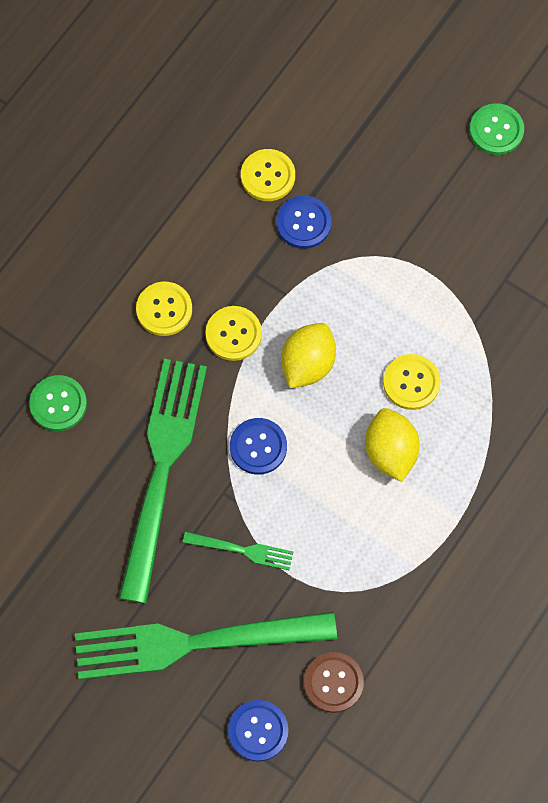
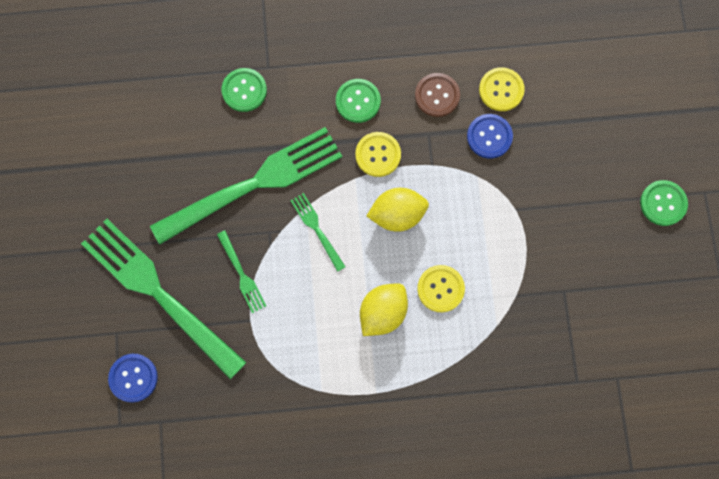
camera: 50 degrees right, 5 degrees up
(164, 309) = (358, 101): yellow button -> green button
(258, 447) = (317, 229): blue button -> green fork
(333, 682) = (201, 399): brown button -> brown button (437, 95)

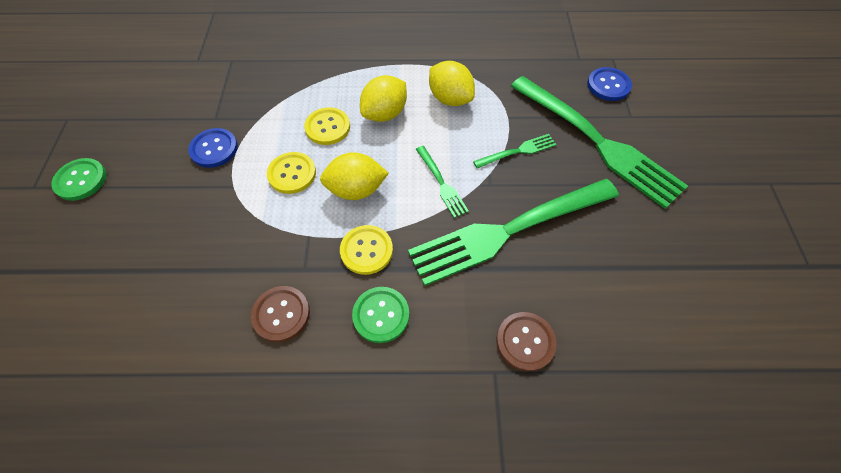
camera: 175 degrees left, 15 degrees down
(241, 274) = (517, 151): green fork -> green fork turned 90 degrees clockwise
(244, 90) = (525, 342): green button -> brown button
(313, 341) = (450, 99): none -> yellow lemon
(489, 136) = (234, 260): blue button -> blue button (214, 149)
(501, 90) = (200, 314): yellow button -> yellow button (292, 174)

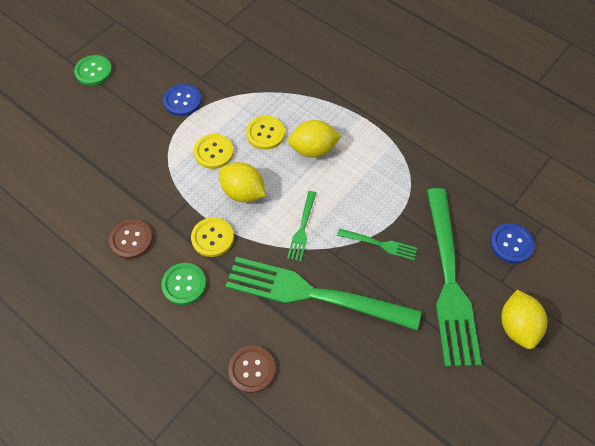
camera: 40 degrees right, 0 degrees up
(450, 99) = (371, 169): yellow lemon -> yellow lemon (517, 326)

